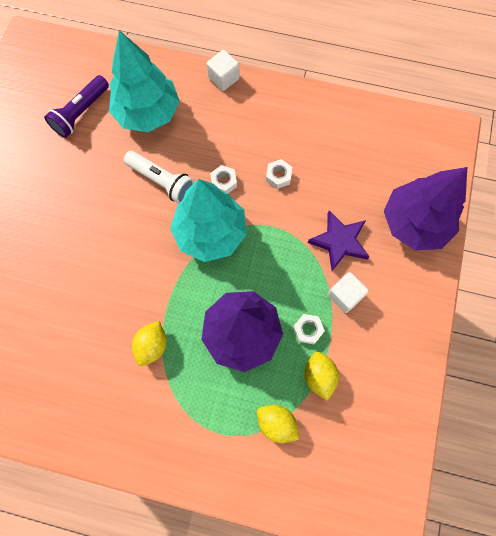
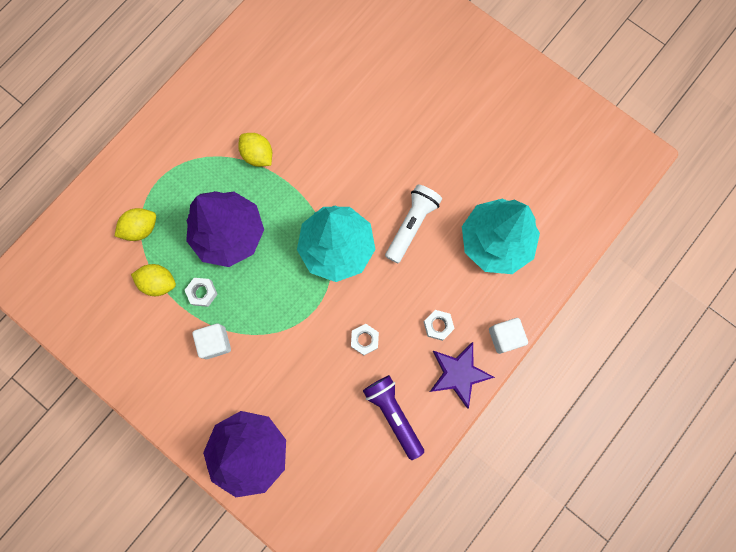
camera: 115 degrees right, 5 degrees up
(81, 113) = (523, 178): purple flashlight -> purple flashlight (393, 414)
(162, 181) = (411, 225): white flashlight -> white flashlight turned 150 degrees clockwise
(223, 182) = (383, 283): white nut -> white nut (438, 325)
(339, 242) = (268, 365): purple star -> purple star (458, 374)

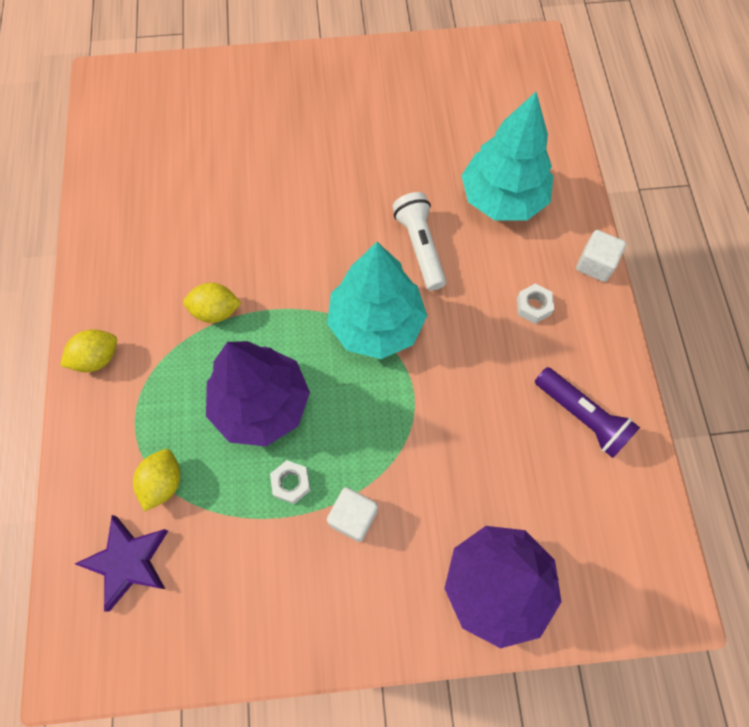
camera: 45 degrees left, 10 degrees down
(159, 282) = (236, 516): yellow lemon -> yellow lemon (97, 358)
(364, 340) = (486, 378): white nut -> none
(393, 414) = (582, 416): purple flashlight -> purple flashlight turned 150 degrees counterclockwise
(458, 374) = (594, 329): purple star -> purple star (128, 561)

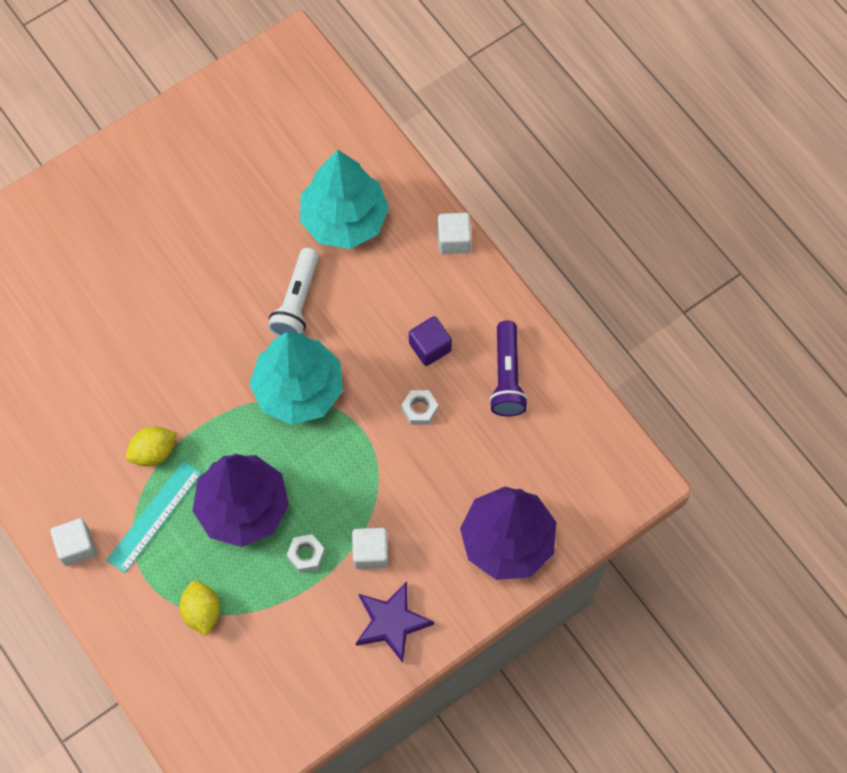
camera: 30 degrees left, 0 degrees up
(97, 358) = (77, 546): yellow lemon -> white cube
(128, 561) = (213, 684): purple star -> purple star (391, 622)
(180, 368) = (154, 516): none -> turquoise ruler
(420, 247) = (297, 302): white flashlight -> white flashlight turned 120 degrees counterclockwise
(520, 349) = (430, 347): none -> purple cube
(533, 306) = (421, 305): white nut -> white nut (419, 409)
(582, 416) = (507, 377): purple flashlight -> purple flashlight turned 75 degrees clockwise

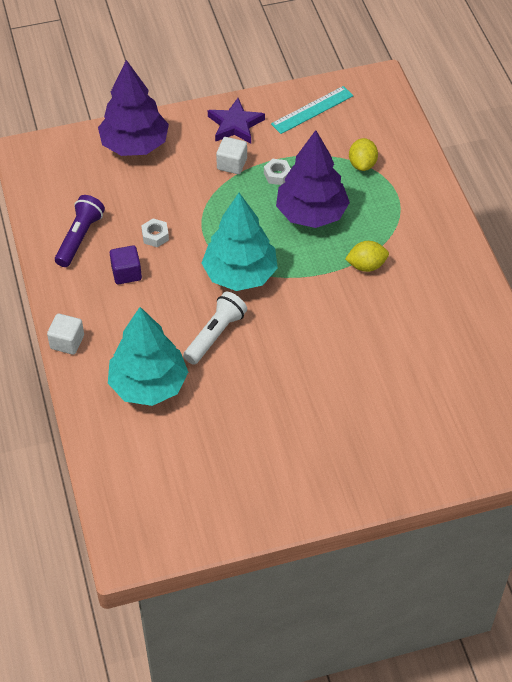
camera: 160 degrees left, 15 degrees down
(77, 546) = (441, 224): white cube -> none
(154, 516) = (378, 226): turquoise ruler -> turquoise ruler (312, 110)

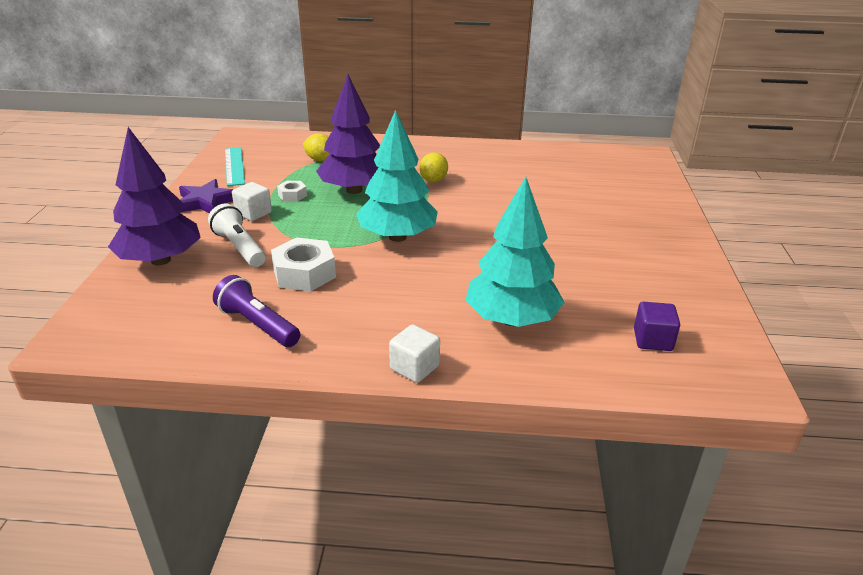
camera: 70 degrees left, 20 degrees down
(126, 273) = (341, 302): purple cube -> purple cube (652, 340)
(155, 236) = (304, 273): white nut -> white nut, size x1.88
(215, 335) = (465, 265): white flashlight -> white flashlight (239, 248)

